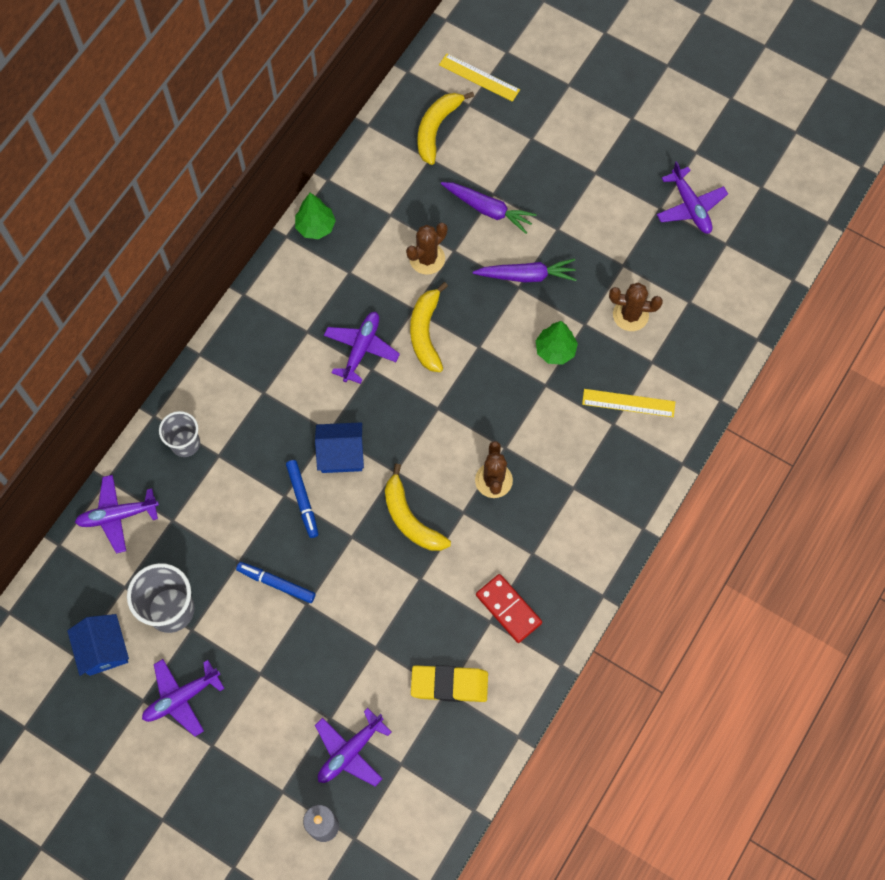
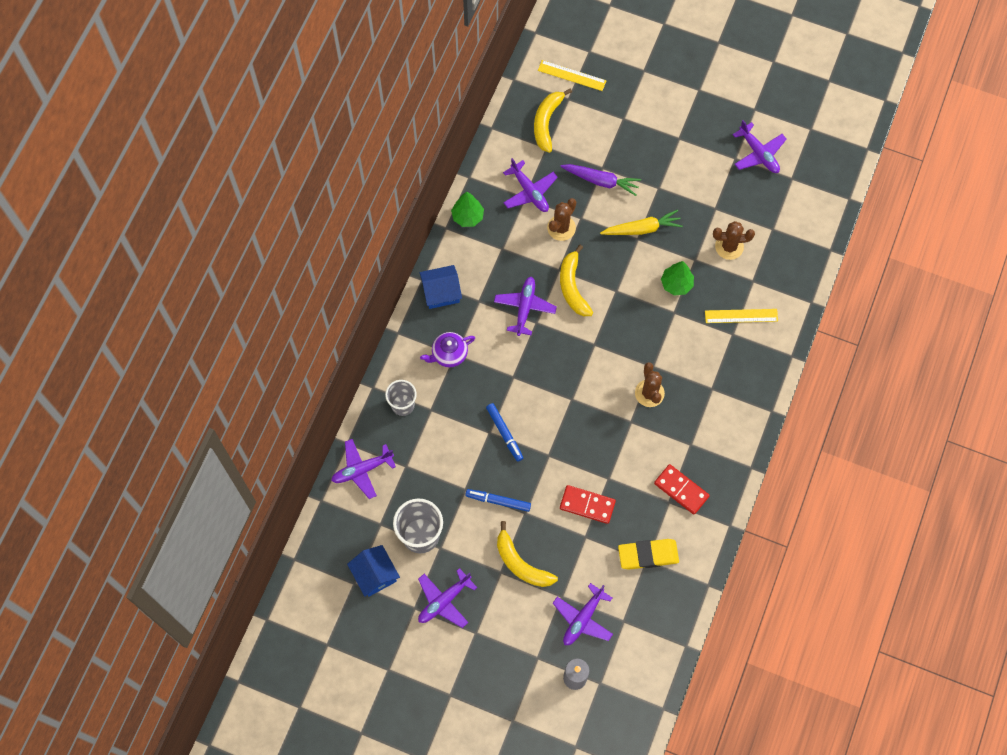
camera: 10 degrees left, 0 degrees up
(256, 391) = (449, 354): none -> purple teapot
(341, 454) = (526, 392): blue house -> blue house (441, 292)
(386, 607) = (587, 505): none -> red domino
(398, 209) = (529, 192): none -> purple plane
(410, 519) = (591, 434): yellow banana -> yellow banana (521, 563)
(526, 275) = (642, 229): purple carrot -> yellow carrot

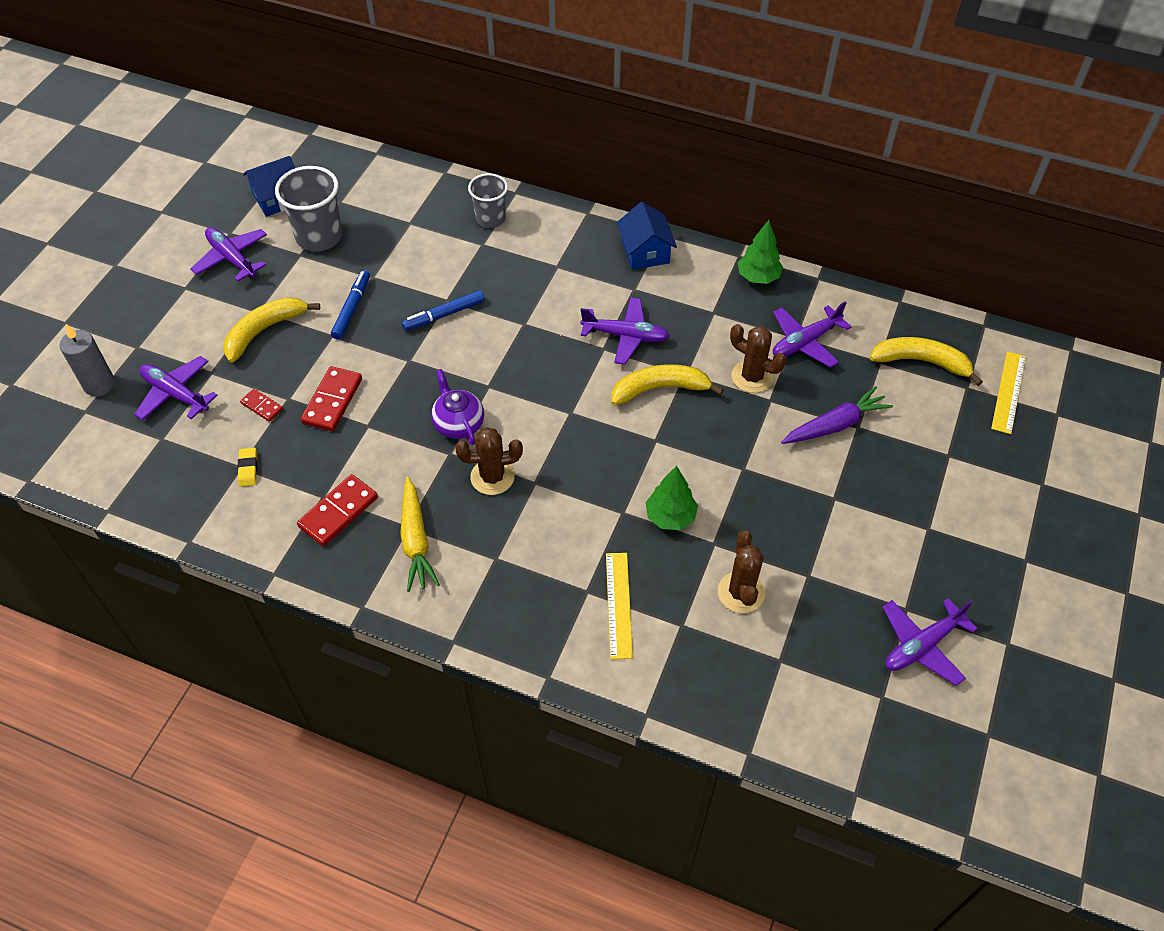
camera: 90 degrees right, 15 degrees down
(362, 470) = (409, 185): purple plane -> none
(449, 354) = (557, 260): purple teapot -> purple teapot (458, 424)
(593, 554) = (262, 406): none -> red domino
(601, 181) = (835, 425): purple carrot -> purple carrot turned 135 degrees counterclockwise
(642, 229) = (761, 474): yellow carrot -> yellow carrot (416, 541)
(648, 555) = (248, 469): yellow eraser -> yellow eraser, size x0.49

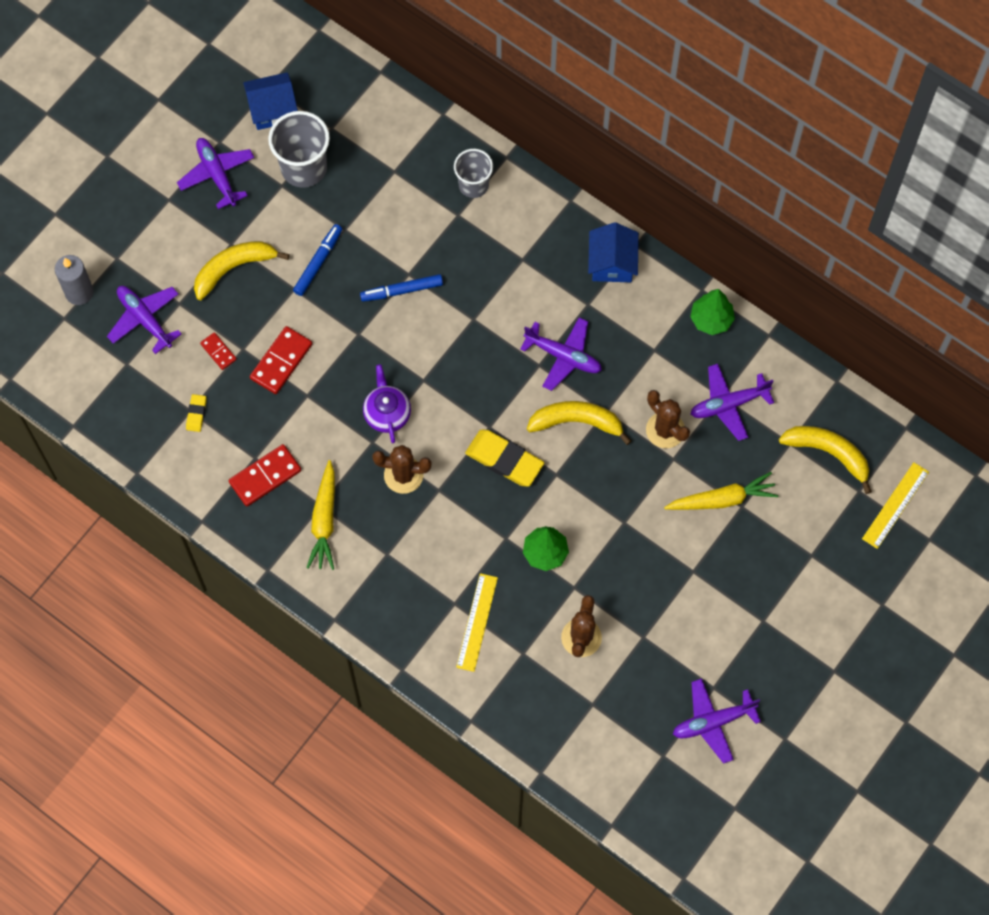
camera: 15 degrees right, 15 degrees up
(596, 439) = (504, 460): none -> yellow eraser
(835, 425) = (722, 499): purple carrot -> yellow carrot

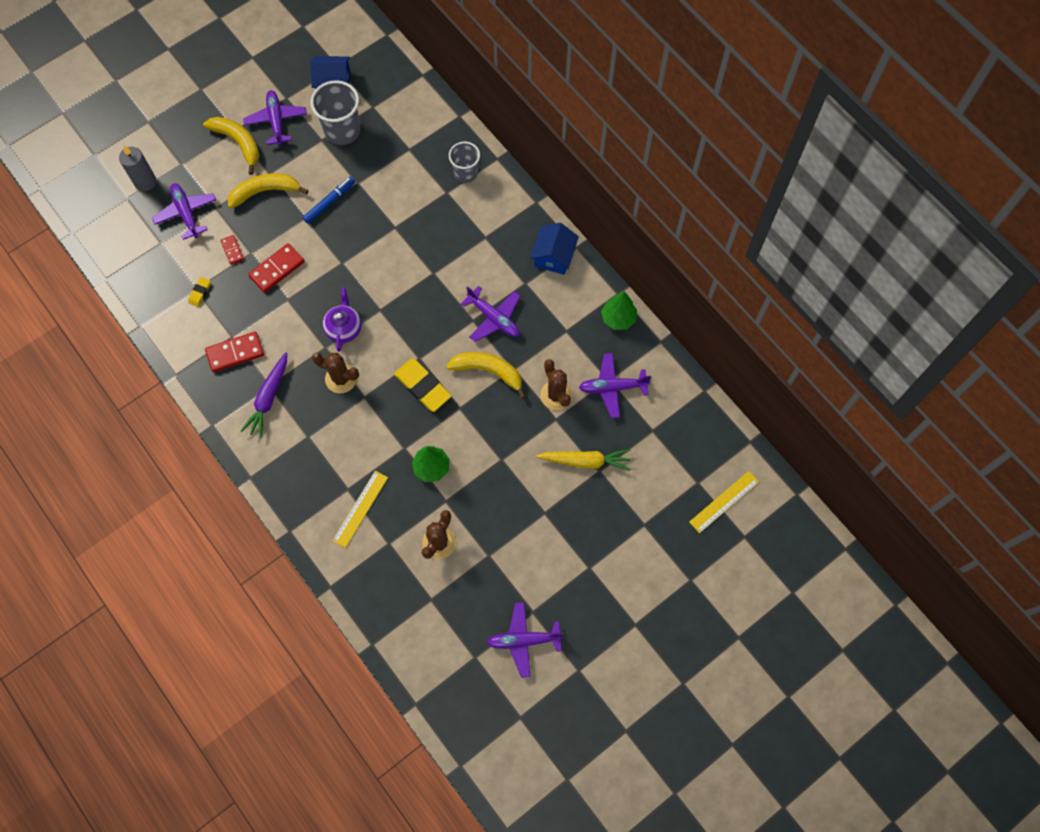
camera: 15 degrees right, 0 degrees up
(324, 520) = (268, 398): yellow carrot -> purple carrot
(402, 290) = (385, 238): blue marker -> none
(828, 453) = (681, 446): yellow banana -> yellow banana (238, 143)

